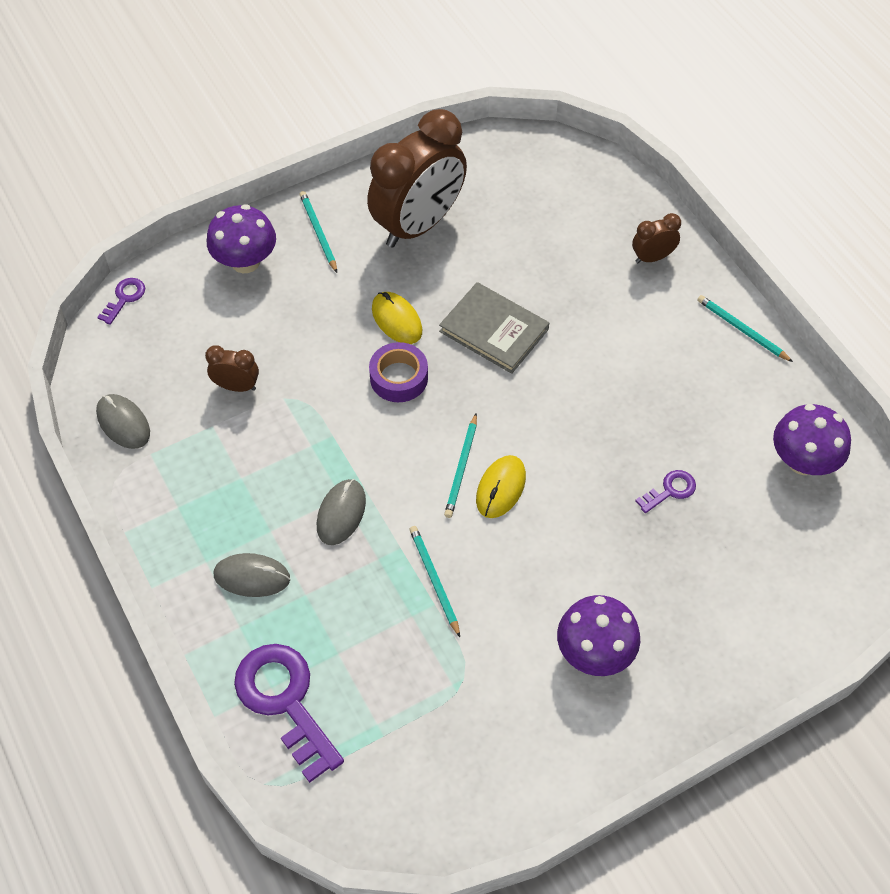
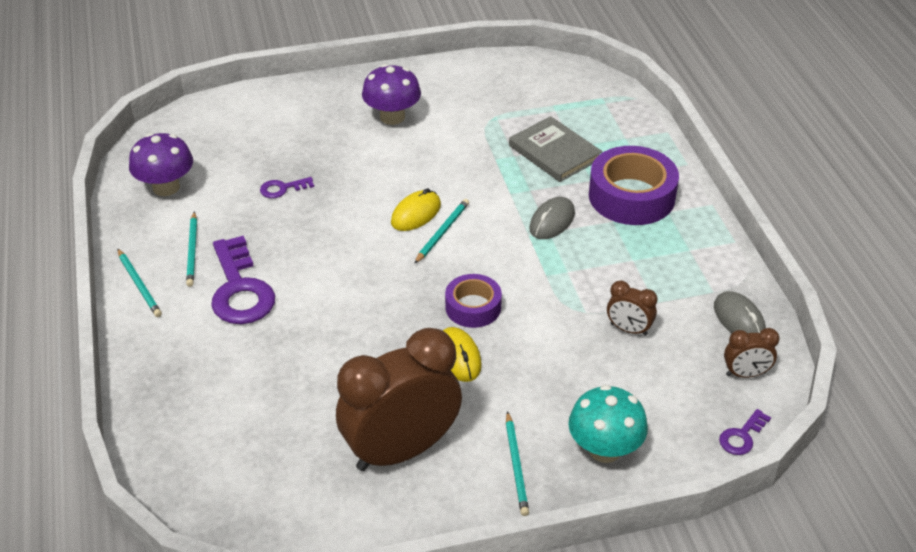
camera: 165 degrees left, 15 degrees down
(245, 261) = (604, 449): purple mushroom -> turquoise mushroom
(252, 577) = (631, 196): grey mouse -> purple tape
(285, 701) = (616, 130): purple key -> purple key (240, 289)
(434, 580) = (490, 170): turquoise pencil -> turquoise pencil (192, 251)
(494, 330) = (367, 329): grey book -> grey book (554, 152)
(652, 257) = (175, 364): brown clock -> brown clock (745, 374)

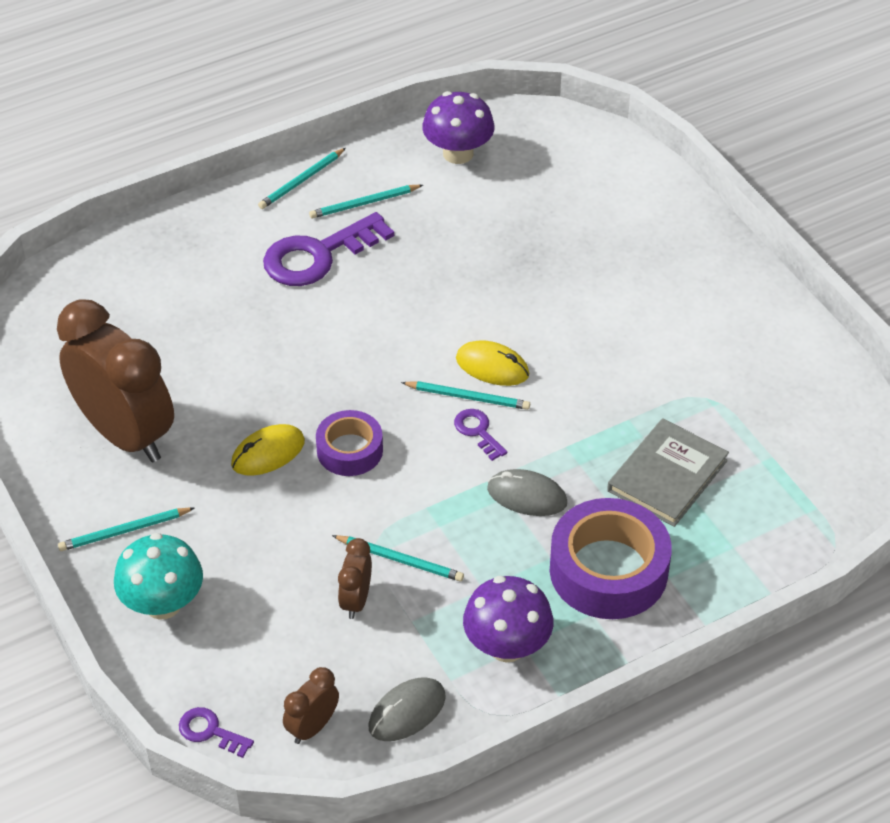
camera: 75 degrees right, 5 degrees up
(282, 189) = (492, 244): purple key -> purple key (478, 431)
(392, 117) = (669, 304): purple mushroom -> purple mushroom (507, 646)
(594, 298) = (399, 560): none -> turquoise pencil
(745, 374) = (312, 727): brown clock -> brown clock turned 60 degrees clockwise

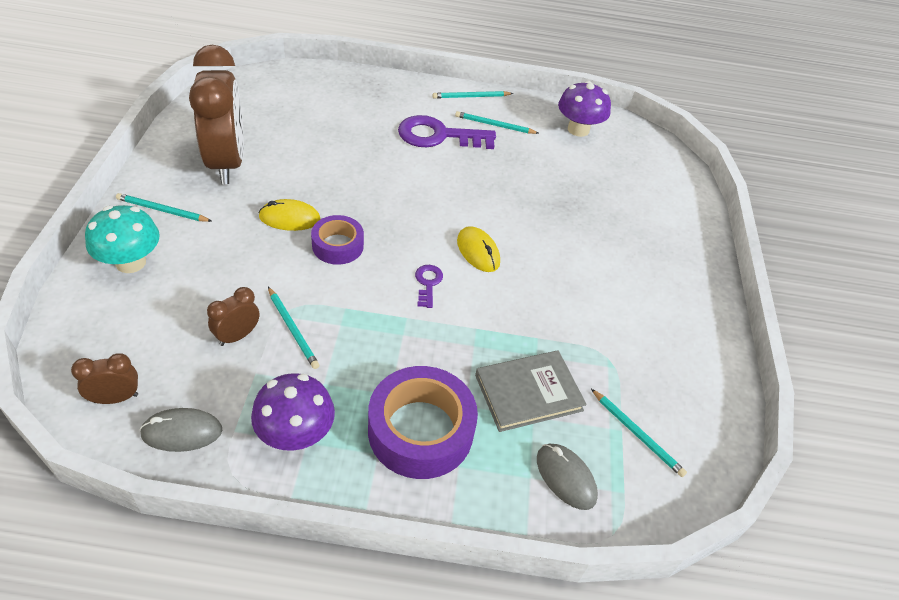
camera: 30 degrees right, 0 degrees up
(210, 731) = (58, 356): purple key -> none
(467, 397) = (443, 259): turquoise pencil -> turquoise pencil (637, 434)
(527, 496) = (417, 343): grey mouse -> grey mouse (565, 477)

